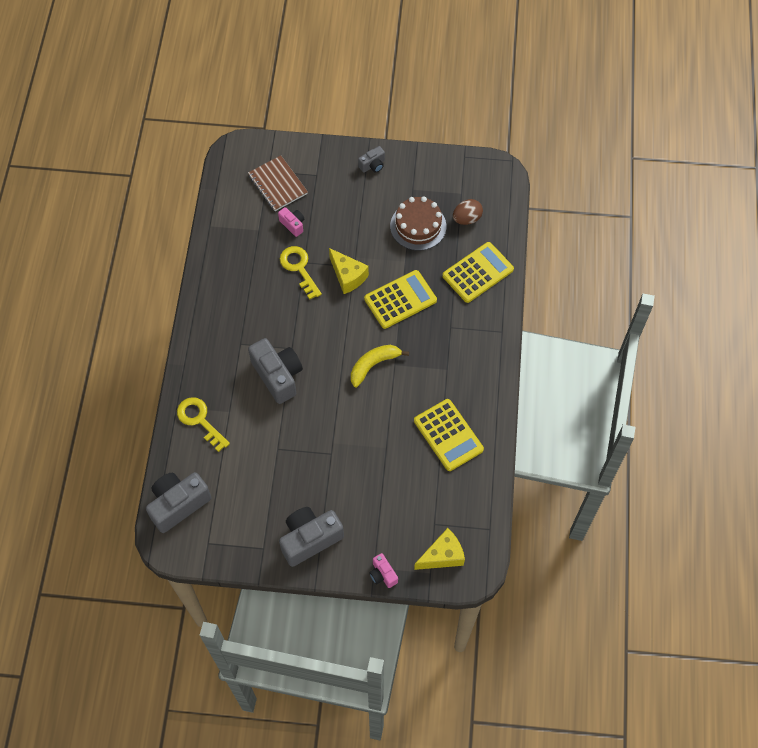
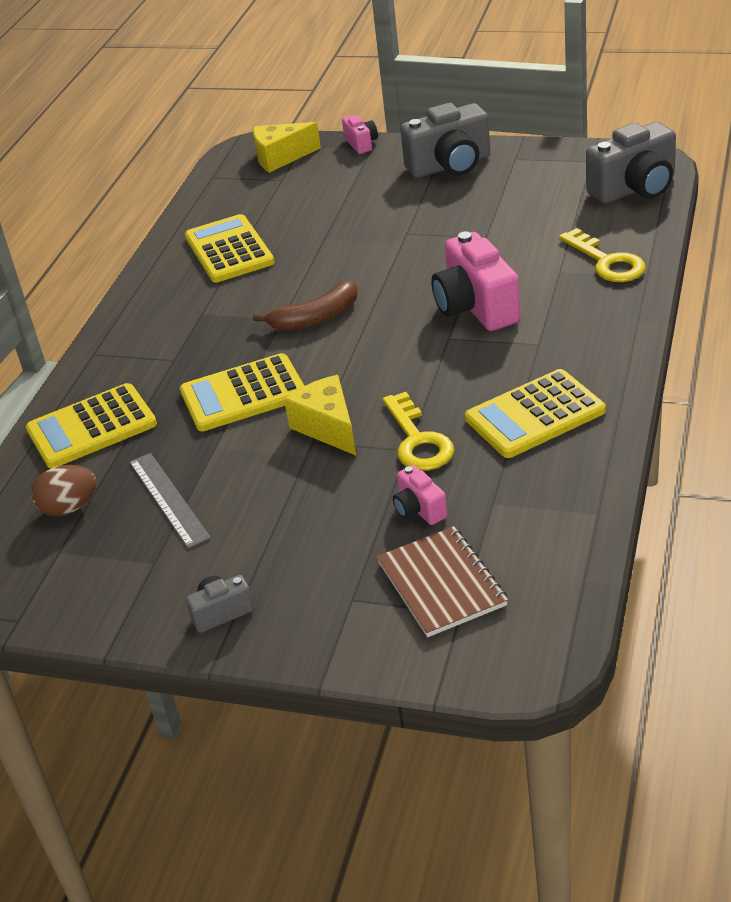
camera: 165 degrees left, 25 degrees down
(240, 288) = (535, 415): none -> yellow calculator
(278, 376) = (476, 307): grey camera -> pink camera
(373, 365) = (316, 318): yellow banana -> brown banana
(418, 226) = (168, 499): brown cake -> grey ruler

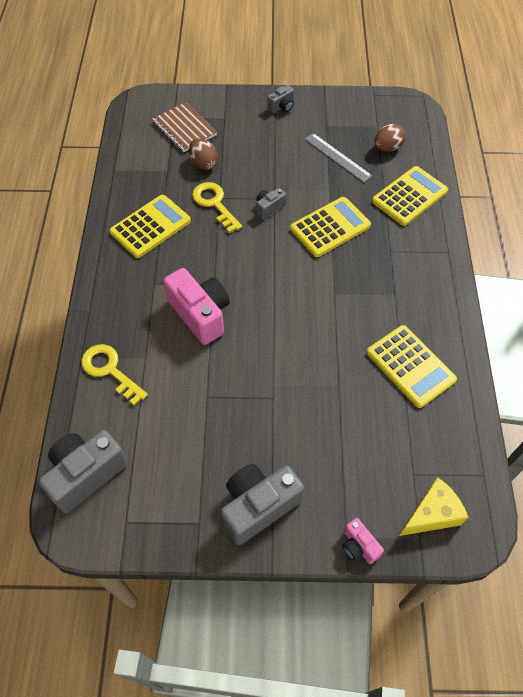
camera: 160 degrees right, 20 degrees up
(316, 318) = (310, 295): brown banana -> none
(328, 427) = (269, 208): yellow cheese -> grey camera
(419, 509) = (204, 163): pink camera -> brown egg

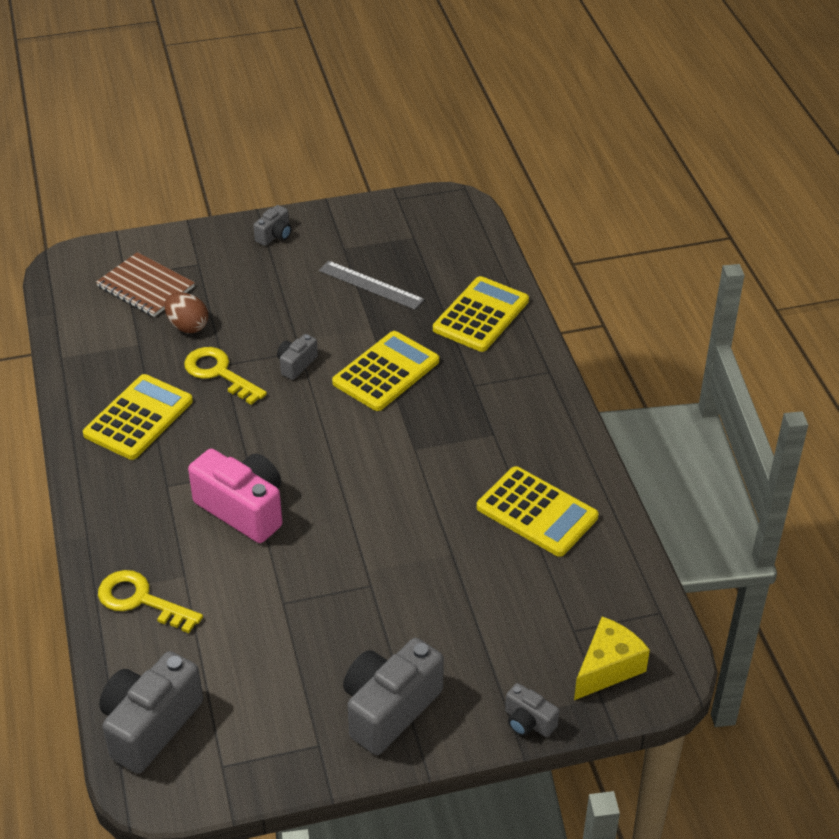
camera: 15 degrees left, 15 degrees down
(359, 546) = (528, 722): pink camera -> grey camera
(387, 148) = (435, 261): brown egg -> none

